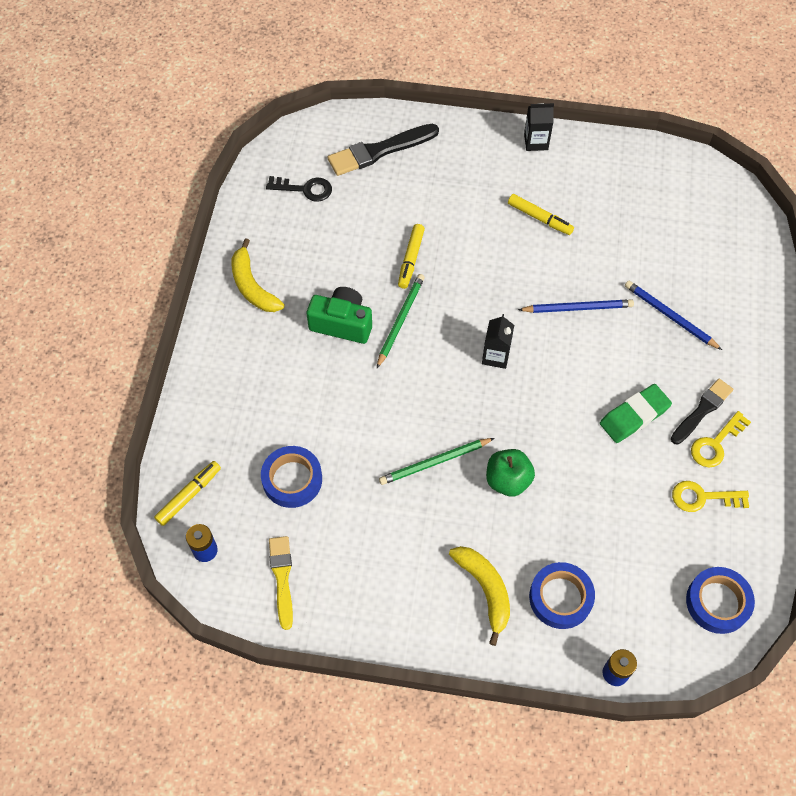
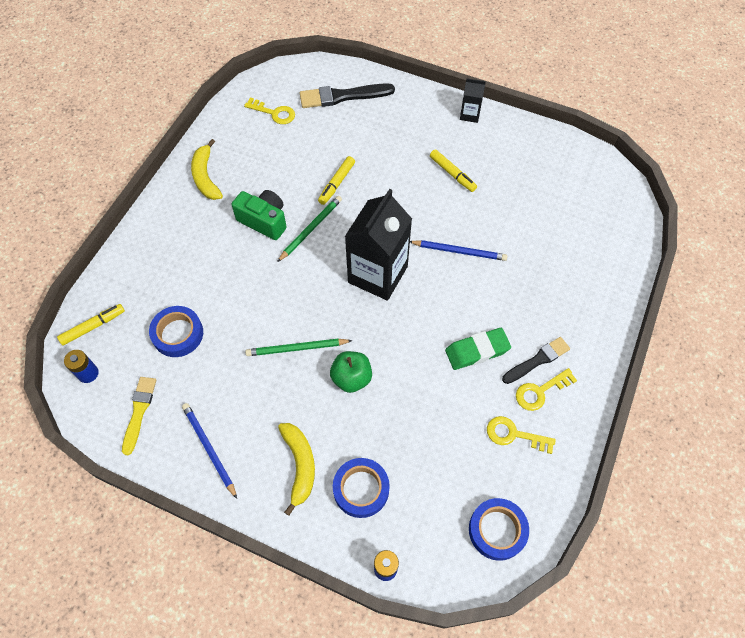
camera: 15 degrees right, 0 degrees up
(305, 189) = (274, 113): black key -> yellow key
(495, 356) = (378, 274): black carton -> black carton, size x2.15
(670, 316) = (535, 276): blue pencil -> blue pencil (209, 449)

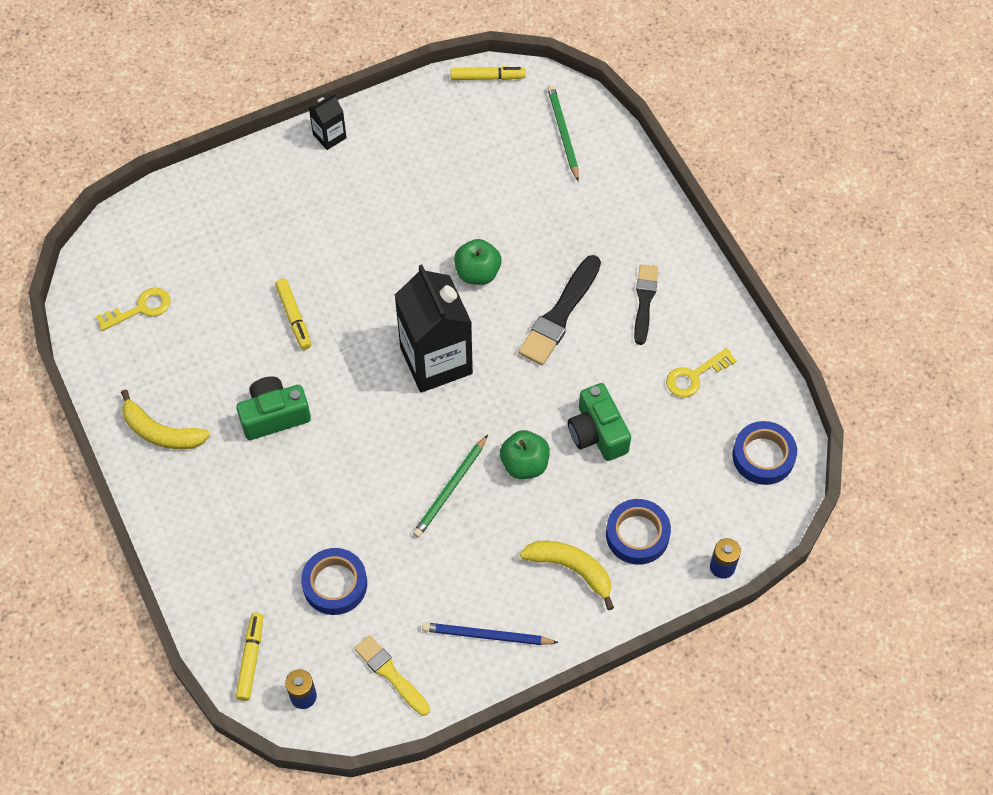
camera: 50 degrees left, 0 degrees up
(311, 229) = (326, 380): green pencil -> green pencil (563, 133)
(342, 96) = (186, 229): black brush -> black brush (560, 314)
(414, 405) = (597, 433): none -> green camera
(452, 173) = (384, 208): yellow marker -> yellow marker (487, 77)
(459, 251) = (477, 273): blue pencil -> green apple
(477, 351) = (592, 341): green eraser -> none
(540, 391) = (675, 323): yellow key -> none

